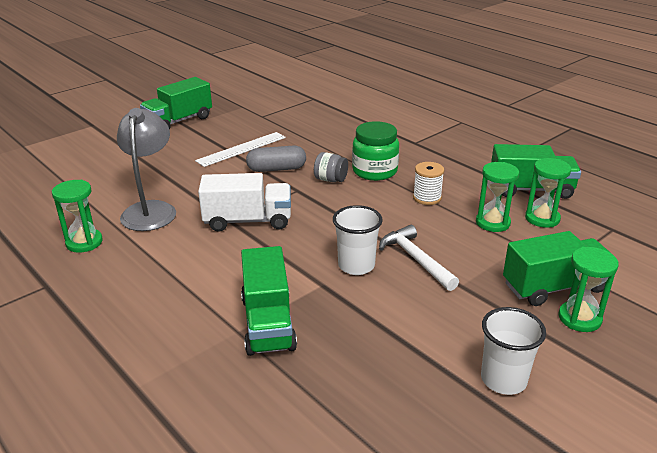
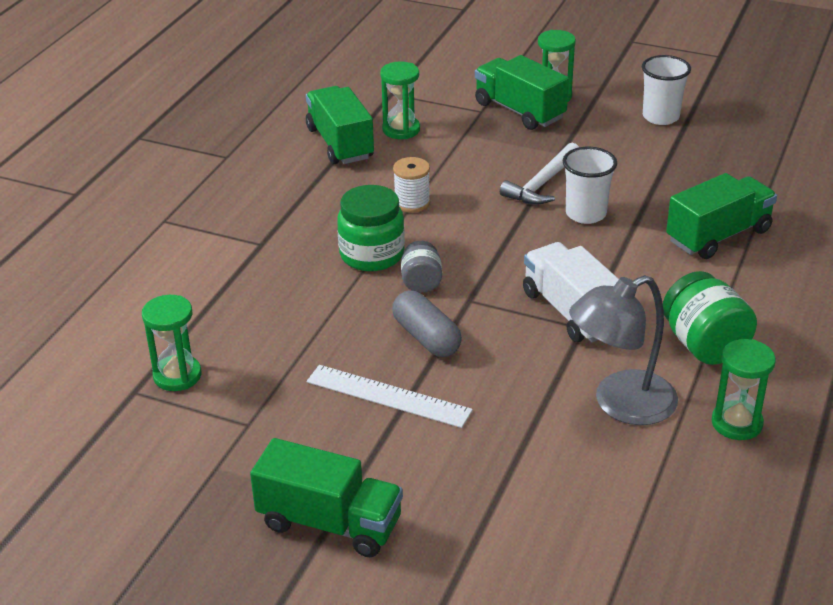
camera: 115 degrees left, 5 degrees up
(158, 259) = (704, 345): none -> green jar
(492, 223) = (433, 154): green hourglass -> green hourglass (177, 375)

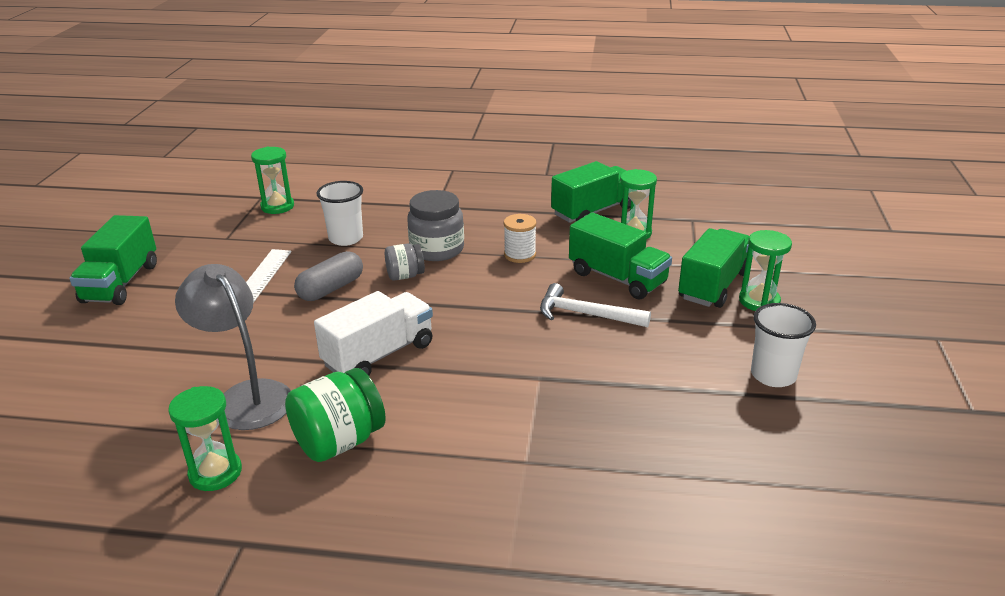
camera: 75 degrees right, 5 degrees down
(372, 254) = (437, 249): green jar -> grey jar
(586, 214) = (545, 345): white cup -> white cup (346, 238)
(718, 236) = (542, 438): green truck -> green truck (617, 278)

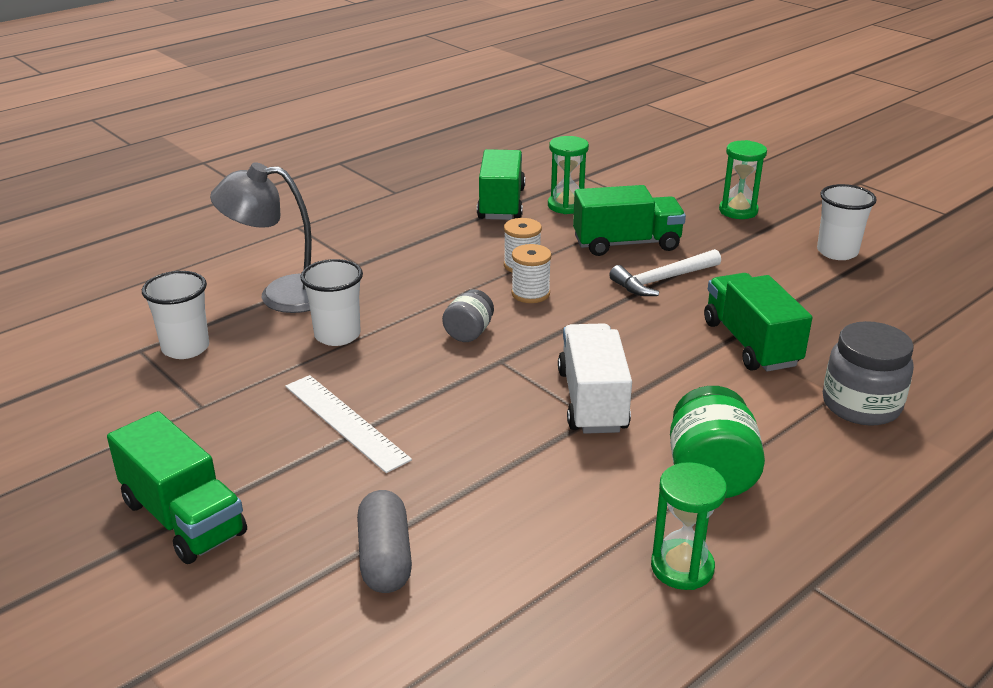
camera: 50 degrees left, 0 degrees up
(246, 396) = (567, 504): grey lamp -> grey lamp (281, 295)
(277, 206) = (185, 348): green hourglass -> white cup
(331, 289) = (429, 381): grey capsule -> grey capsule (385, 558)
(437, 249) = (445, 298): grey jar -> grey jar (861, 405)
(486, 274) = (530, 293): none -> white spool
(713, 286) = (693, 215): green truck -> green truck (751, 343)

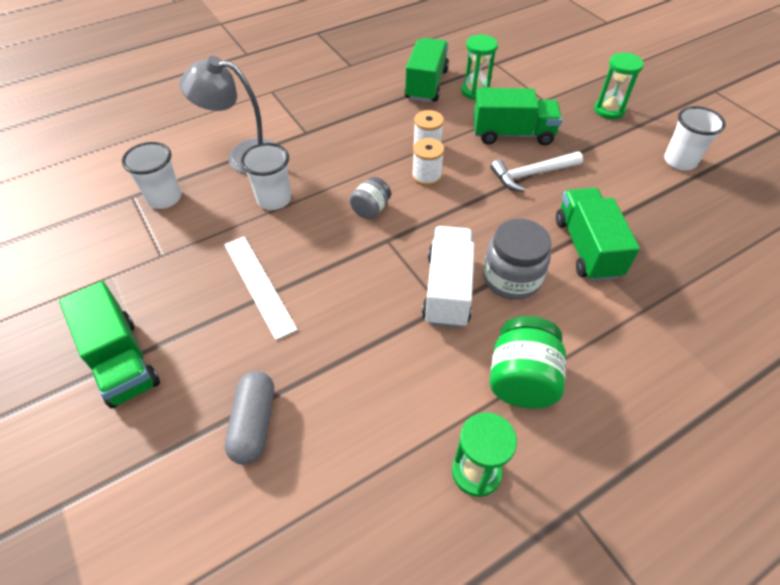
camera: 10 degrees right, 20 degrees up
(861, 405) = (662, 324): grey jar -> grey jar (511, 278)

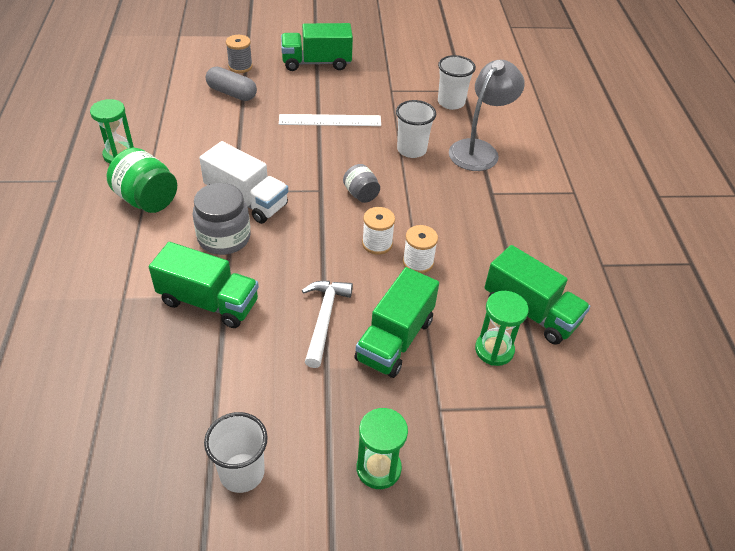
camera: 115 degrees right, 5 degrees down
(173, 457) = (240, 66): none -> grey spool

